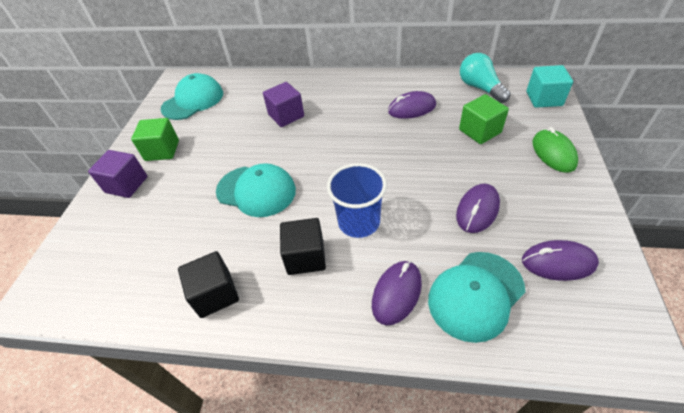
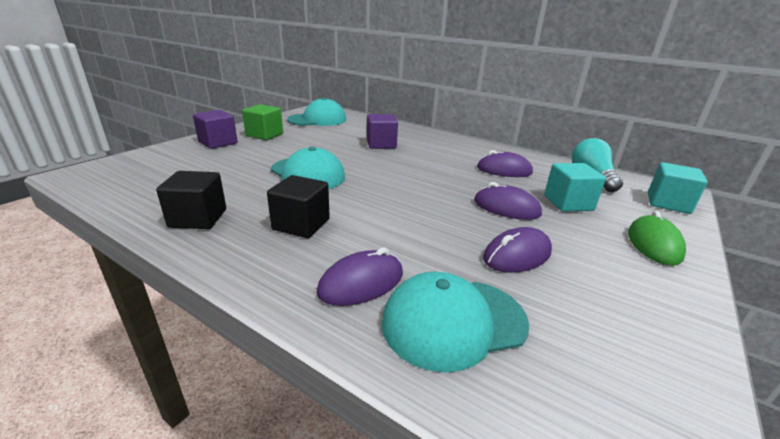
camera: 20 degrees right, 20 degrees down
(359, 222) = (377, 220): blue cup -> none
(480, 131) = (568, 203): green cube -> turquoise cube
(558, 262) = (595, 338): purple mouse -> purple mouse (506, 208)

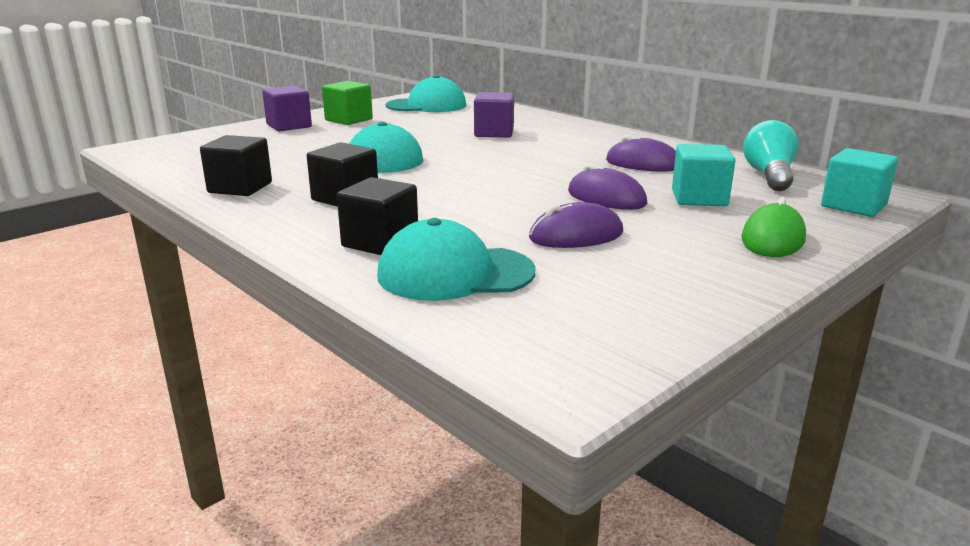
camera: 15 degrees right, 5 degrees down
(361, 283) = (380, 242): purple mouse -> black cube

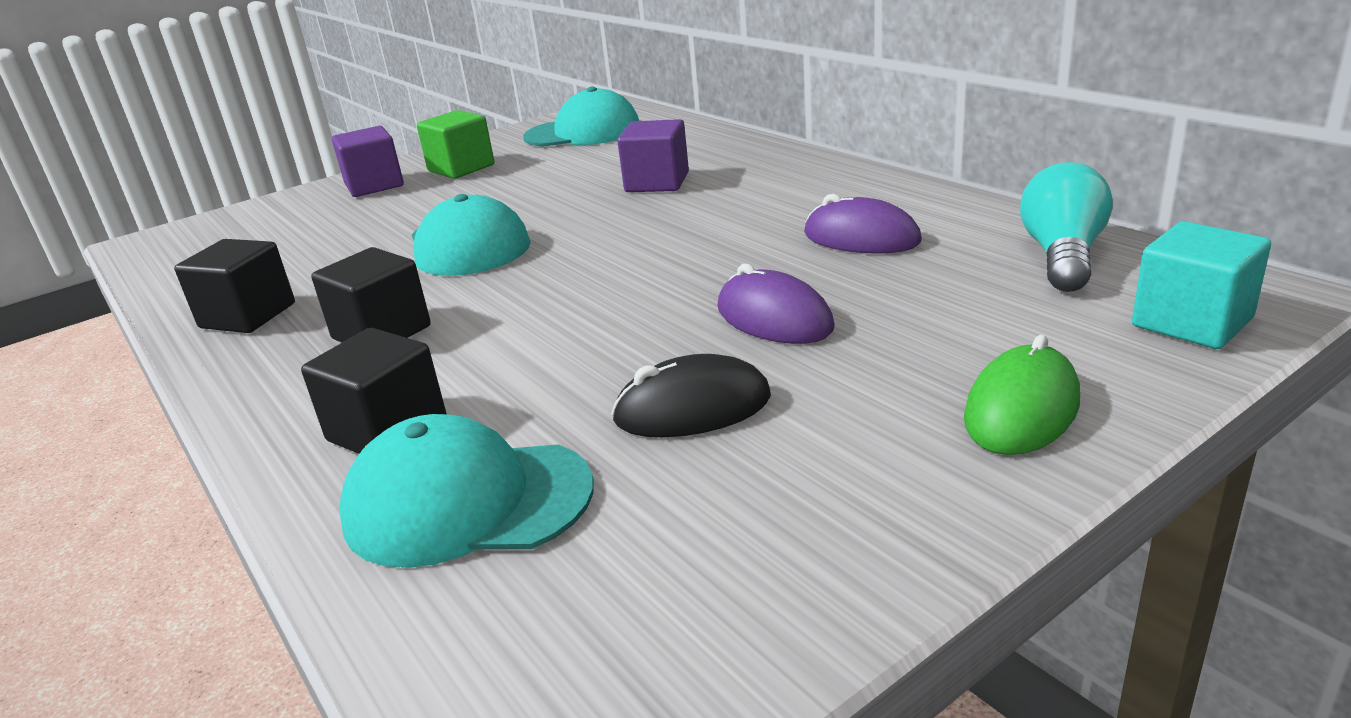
camera: 10 degrees right, 5 degrees up
(576, 236) = (692, 408): purple mouse -> black mouse
(699, 198) = (926, 313): turquoise cube -> none

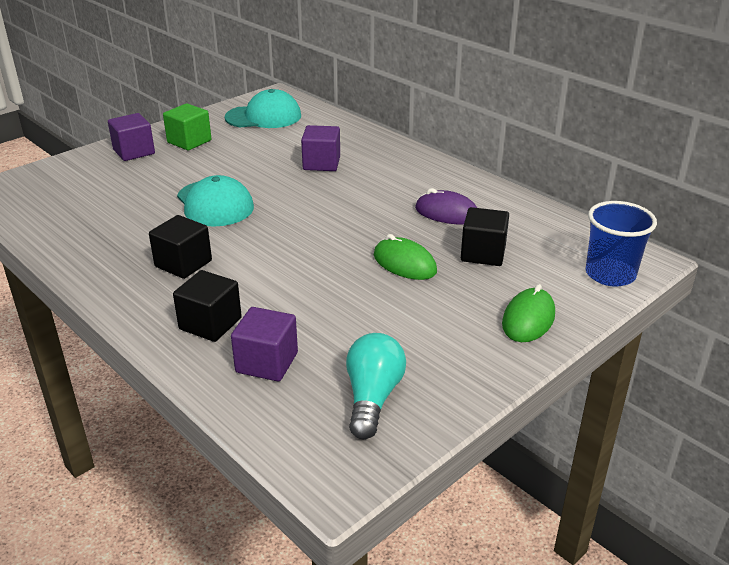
camera: 10 degrees left, 5 degrees up
(248, 316) = (93, 249): black cube -> black cube (483, 253)
(467, 501) = (267, 362): turquoise cap -> purple cube
(692, 408) = (370, 315): black mouse -> none
(774, 318) = (404, 263): purple mouse -> green mouse
(1062, 256) = (552, 231): turquoise light bulb -> turquoise light bulb (372, 397)
(1192, 322) = (610, 274): turquoise cube -> blue cup

